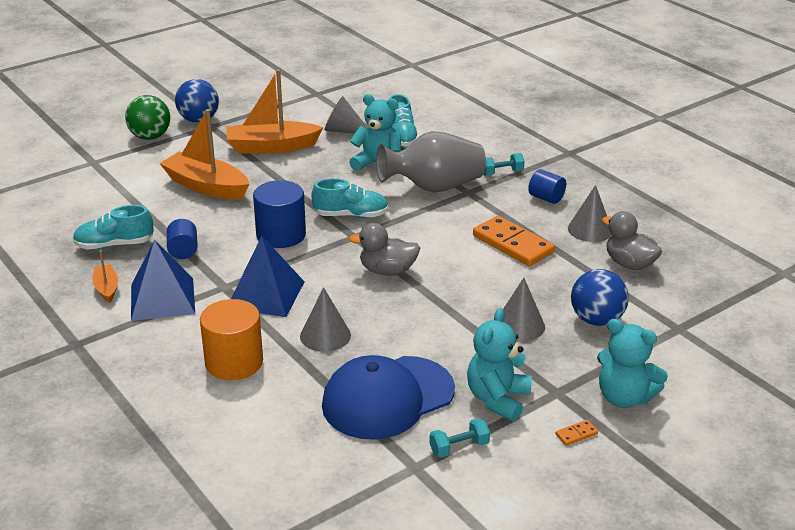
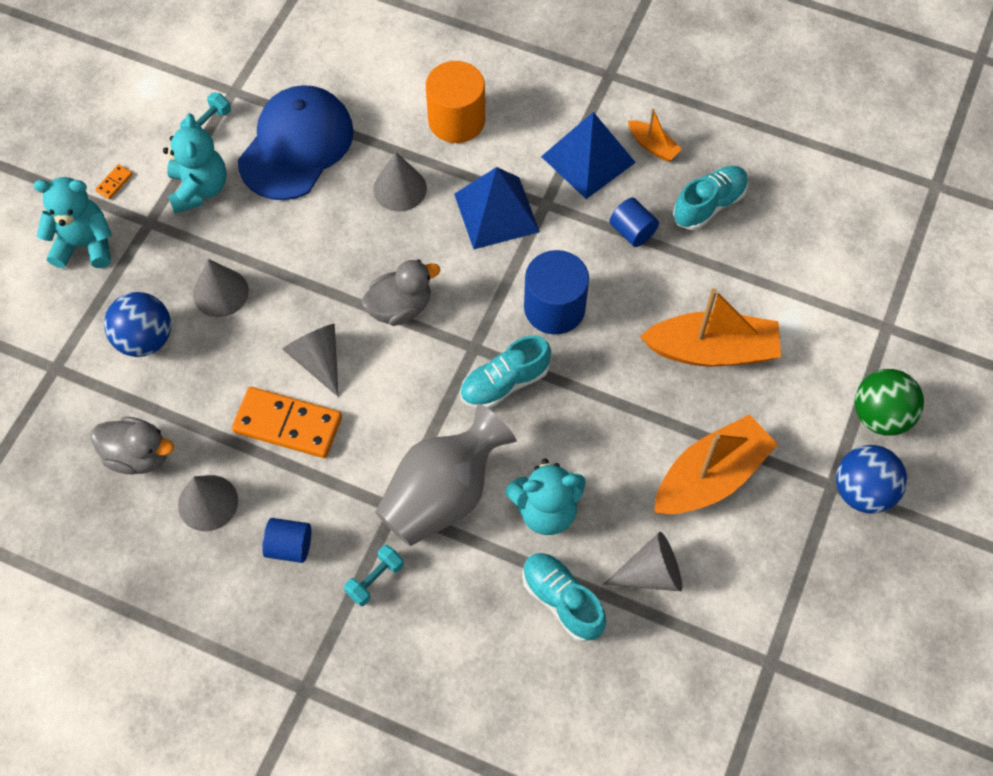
camera: 150 degrees right, 30 degrees up
(469, 265) = (318, 360): none -> grey cone

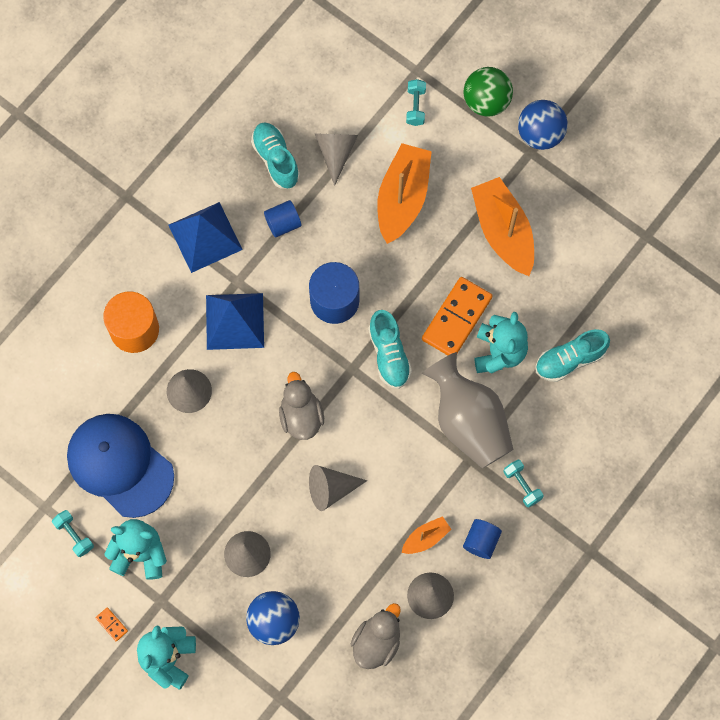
camera: 75 degrees left, 10 degrees up
(288, 425) = (381, 523): orange domino -> orange domino (457, 318)
(651, 573) = (564, 294): grey cone -> grey cone (336, 152)
(653, 146) = (208, 184): orange boat -> orange boat (426, 538)
(838, 336) = (415, 106): none -> turquoise dumbbell

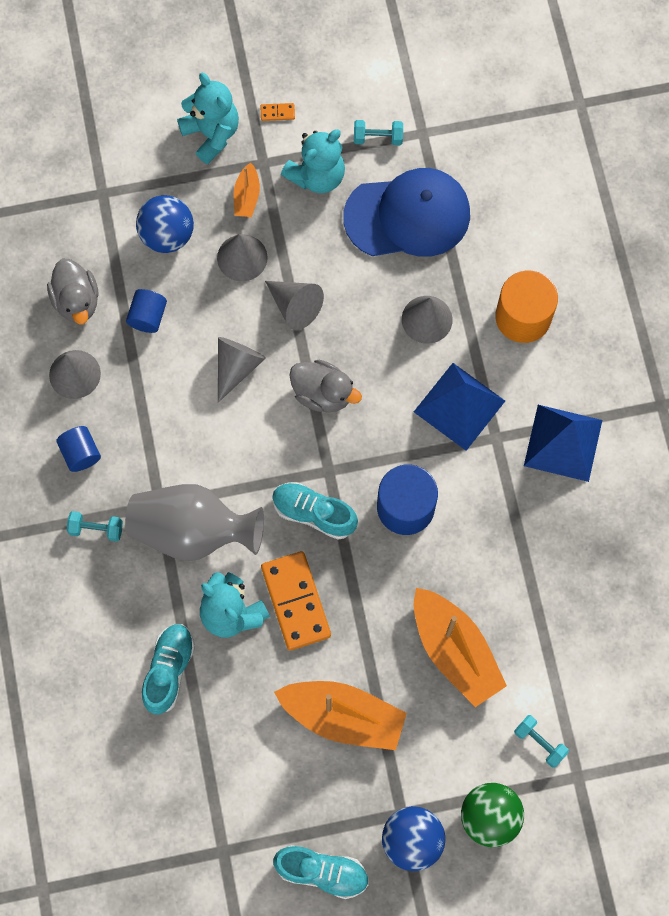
camera: 130 degrees right, 0 degrees up
(276, 159) = (590, 565): turquoise shoe -> turquoise shoe (322, 872)
(283, 223) = (519, 521): blue cylinder -> blue cylinder (148, 316)
(336, 152) = (552, 626): grey cone -> grey cone (295, 306)
(426, 538) = (125, 410): orange boat -> orange boat (247, 196)

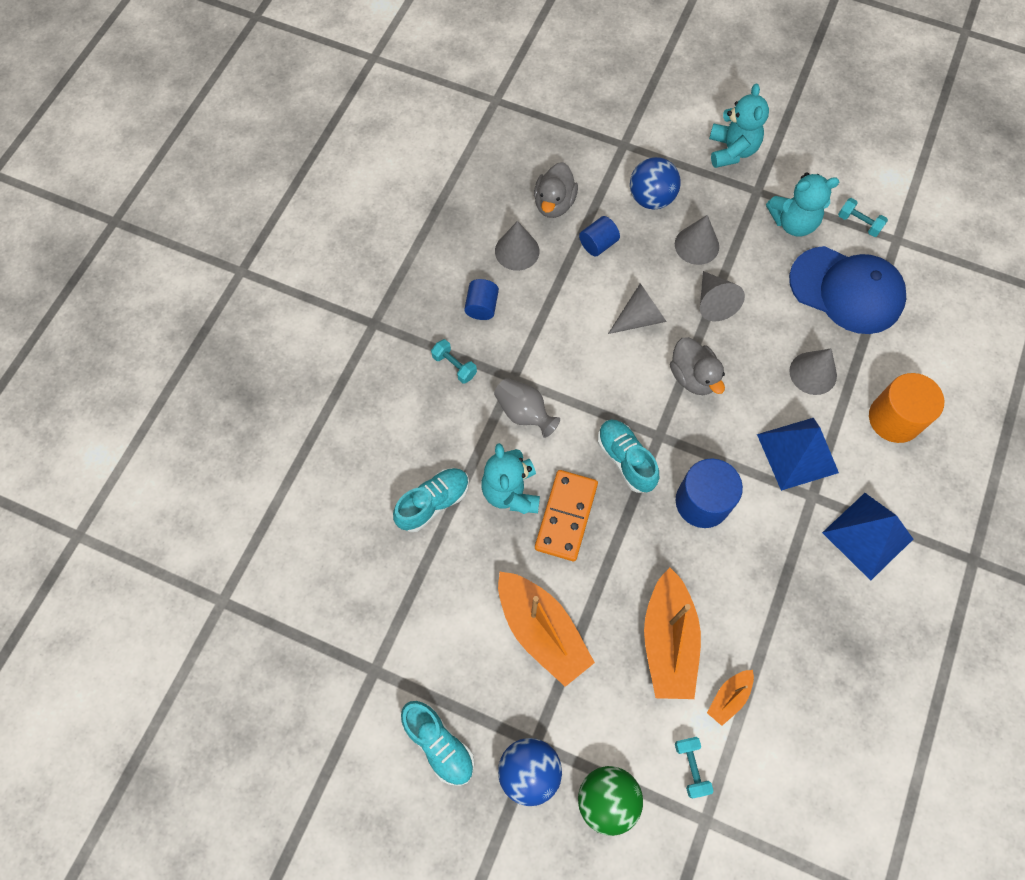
camera: 35 degrees right, 5 degrees down
(193, 531) = (524, 413): grey vase -> grey vase, size x0.58
(247, 196) = (729, 206): orange boat -> orange boat (729, 697)
(277, 112) = (791, 164): orange domino -> none

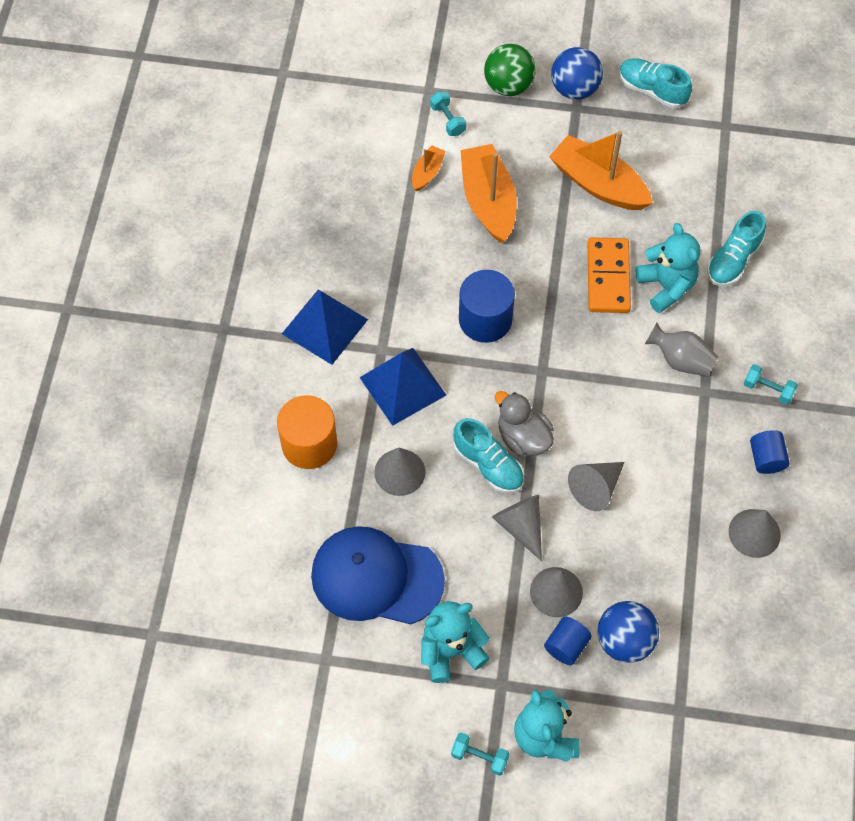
camera: 165 degrees right, 5 degrees down
(554, 203) = (735, 604): grey duck -> none
(598, 244) = (667, 564): blue cylinder -> blue cylinder (566, 646)
(626, 459) = (568, 340): turquoise shoe -> turquoise shoe (488, 465)
(859, 223) = (373, 670): turquoise dumbbell -> turquoise dumbbell (479, 757)

